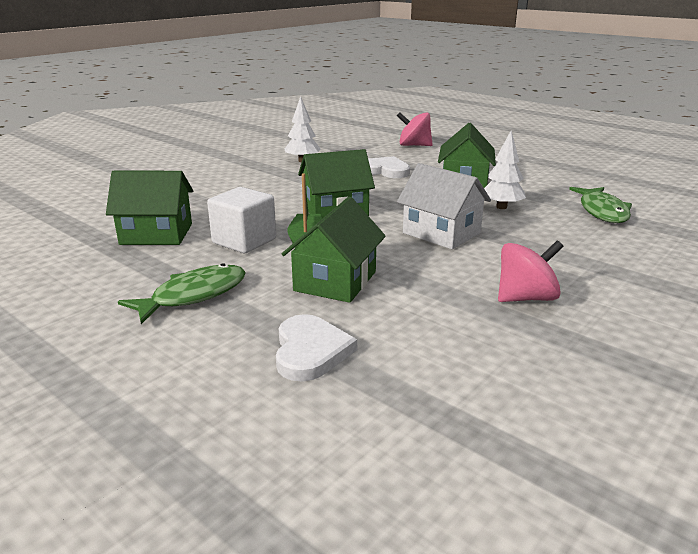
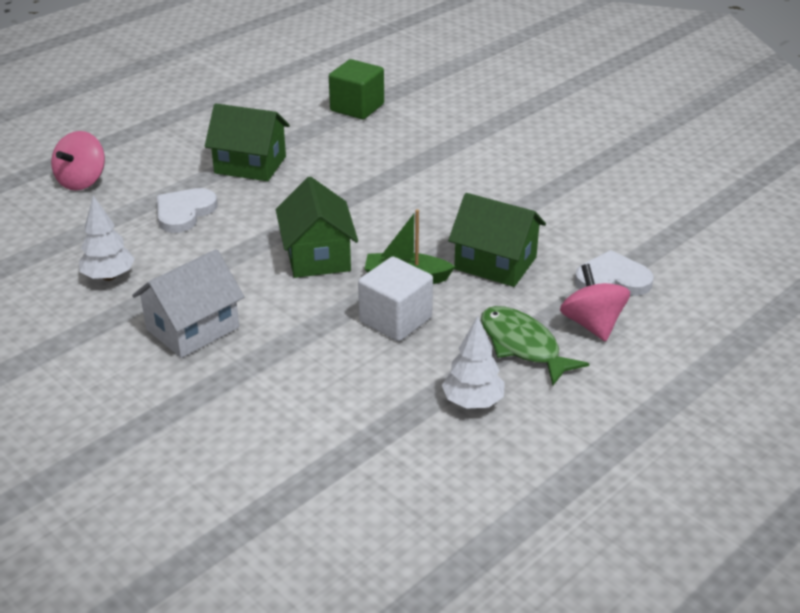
camera: 85 degrees left, 10 degrees up
(156, 234) = (364, 389): green house -> none
(441, 233) = (394, 197): white house -> white house (193, 328)
(501, 207) = (333, 155): white tree -> white tree (473, 402)
(525, 298) = (527, 176): pink spinning top -> pink spinning top (592, 324)
(602, 211) = (357, 107): green fish -> green cube

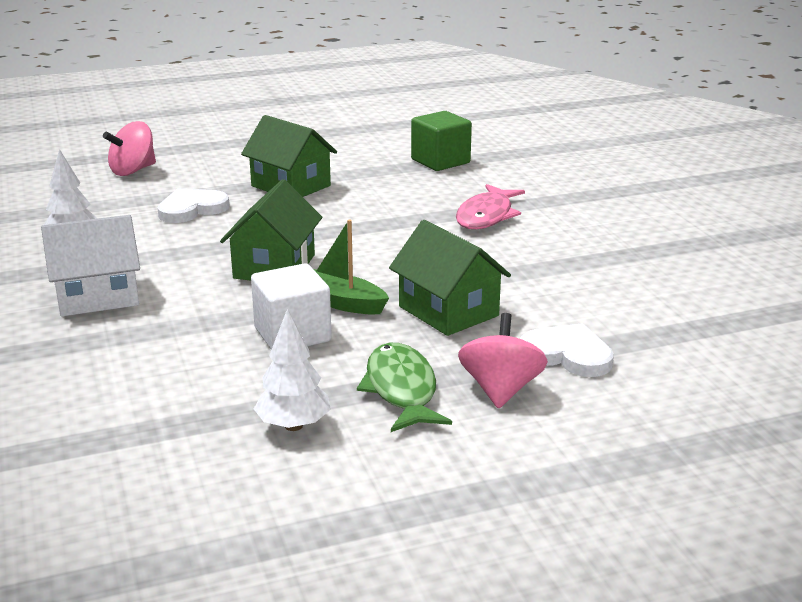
camera: 25 degrees right, 10 degrees down
(445, 159) = (486, 216): none -> pink fish

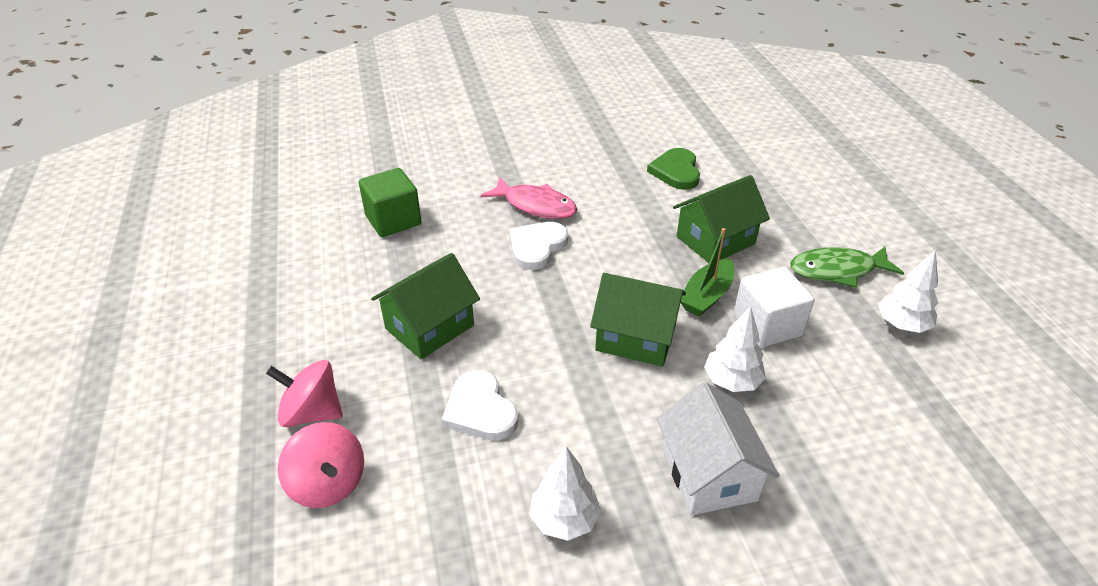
camera: 85 degrees left, 15 degrees up
(208, 311) = (731, 381): none -> white tree
(501, 390) = (825, 227): pink spinning top -> pink spinning top (312, 412)
(567, 354) = (772, 195): white heart -> white heart (537, 247)
(596, 290) = (676, 171): none -> green heart

